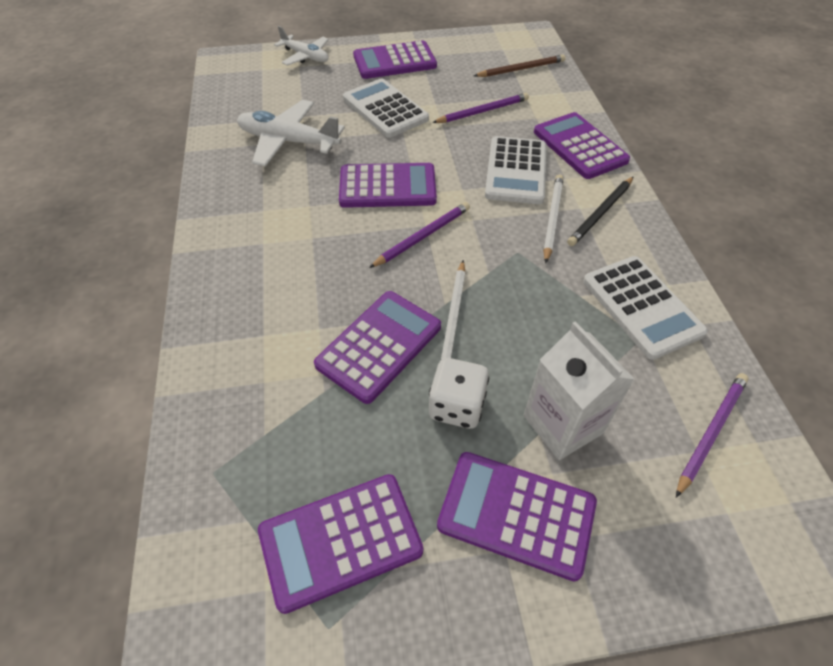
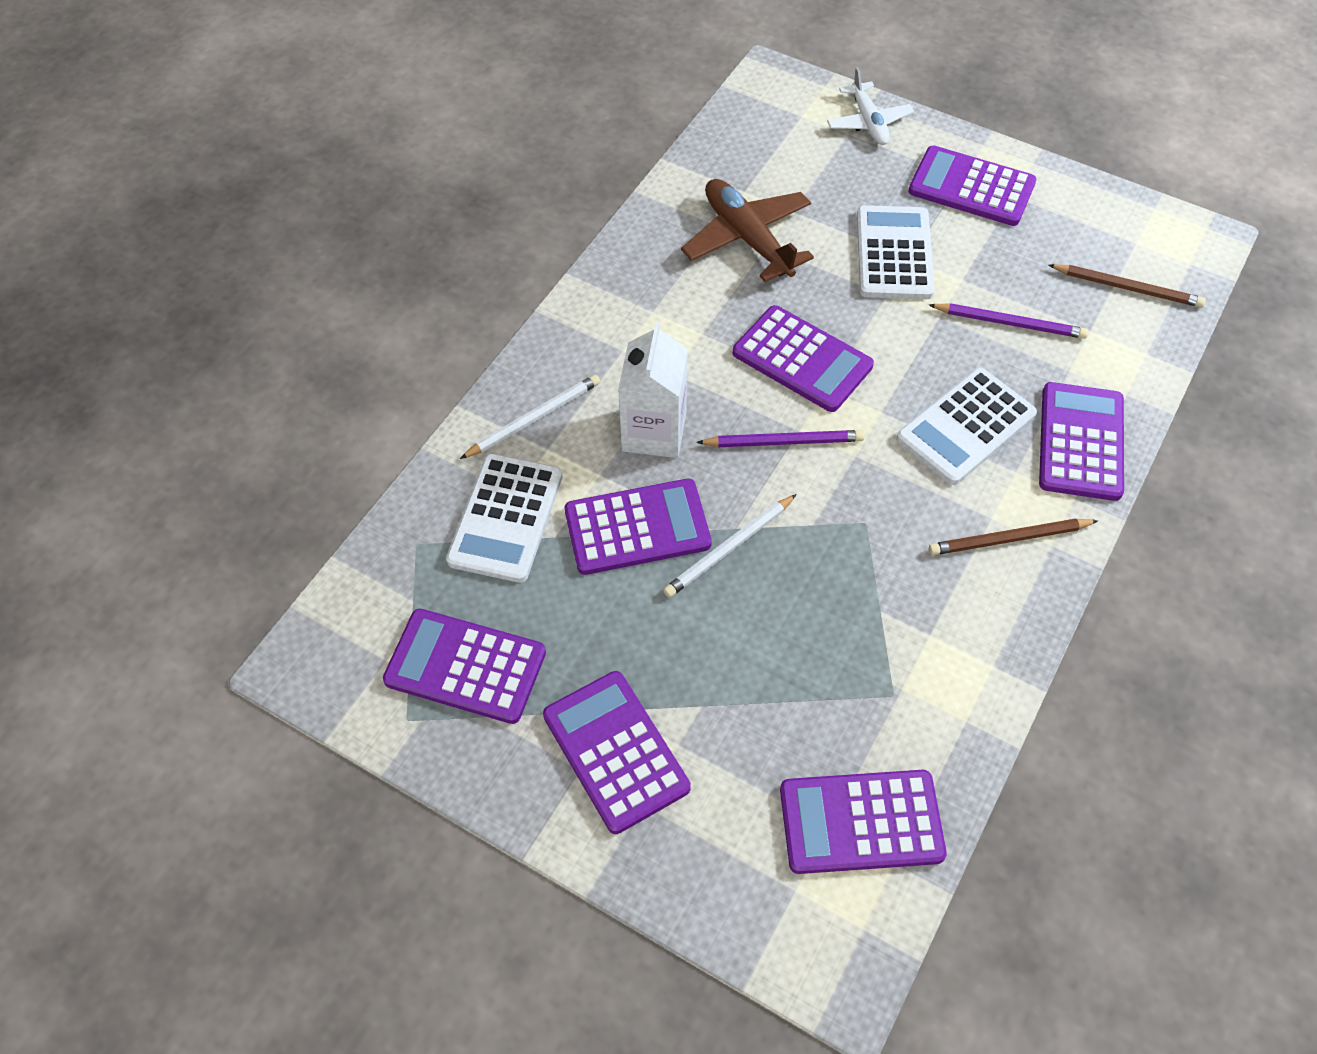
camera: 40 degrees right, 5 degrees up
(288, 141) = (747, 238): white plane -> brown plane
(456, 406) = (653, 630): white dice -> none
(552, 218) = (945, 509): white pencil -> white pencil (534, 418)
(563, 424) = (730, 714): white carton -> white carton (654, 432)
(601, 213) = (1009, 539): black pencil -> brown pencil
(641, 307) = (933, 667): white calculator -> white calculator (506, 518)
(710, 432) = (861, 822): purple pencil -> purple calculator

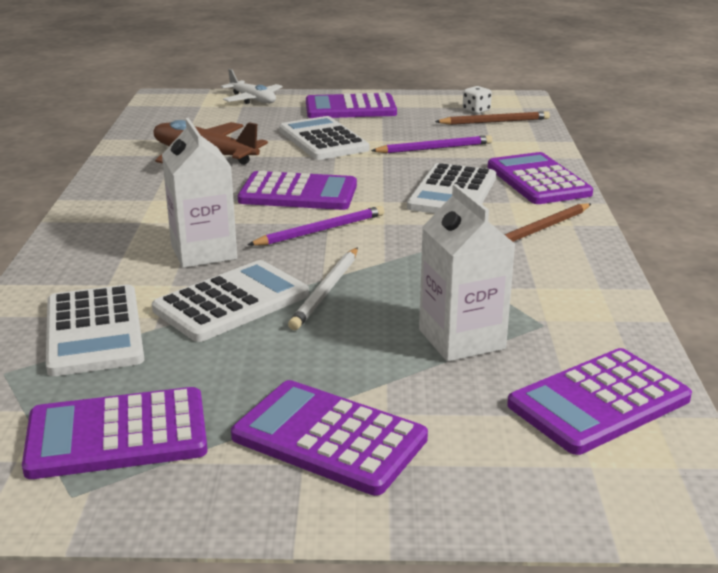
camera: 30 degrees left, 30 degrees down
(534, 418) = (82, 272): white pencil -> none
(637, 527) = (232, 302): purple calculator -> white calculator
(803, 679) = (461, 339): none -> white carton
(1124, 251) = (476, 110): none -> white dice

